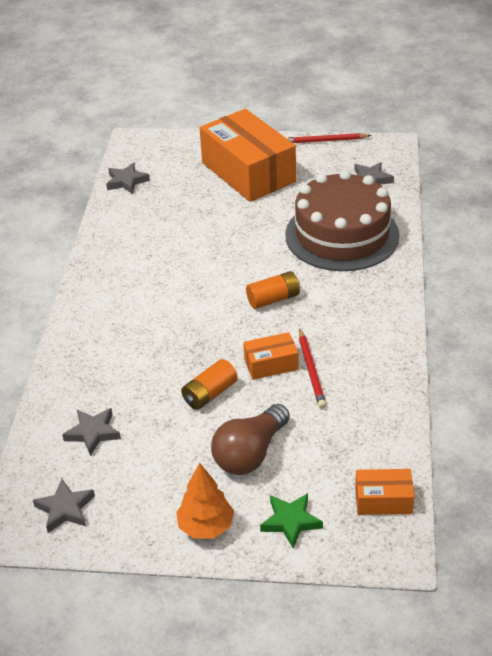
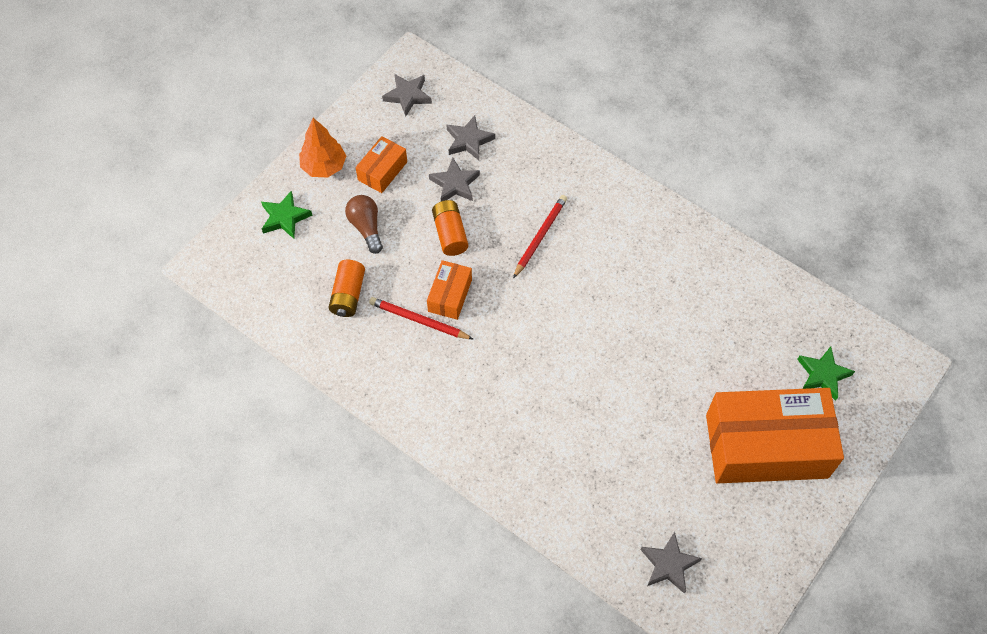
camera: 120 degrees right, 20 degrees up
(126, 181) = (822, 320): grey star -> grey star (455, 184)
(172, 168) = (822, 375): none -> green star
(250, 453) = (366, 227): brown light bulb -> brown light bulb, size x0.66
(273, 299) = (532, 346): orange battery -> orange battery (348, 295)
(325, 141) = (784, 571): red pencil -> red pencil (540, 237)
(342, 235) = (587, 467): brown cake -> none
(383, 500) = (252, 285): orange box -> orange box (382, 171)

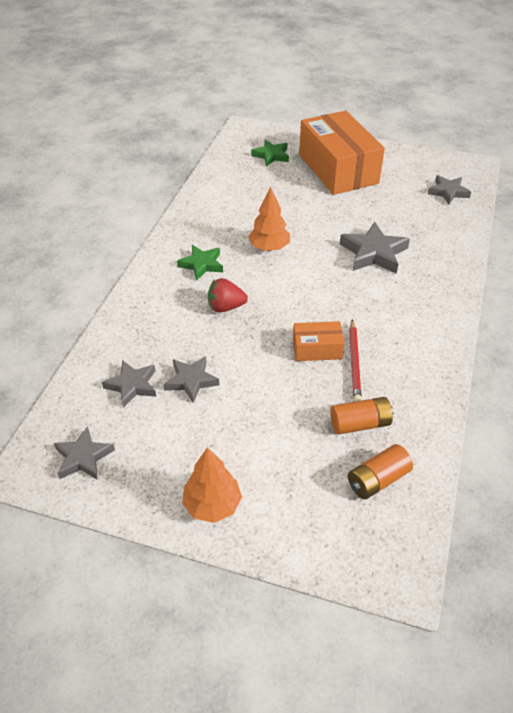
camera: 110 degrees left, 15 degrees down
(285, 218) = (298, 518): green star -> green star (202, 265)
(366, 227) = (275, 436): brown light bulb -> none
(382, 171) = (197, 446): orange box -> none
(450, 234) = (251, 367): orange battery -> orange battery (377, 480)
(540, 237) = (226, 307): red pencil -> red strawberry
(574, 411) = (373, 253): none -> grey star
(622, 306) = (269, 248): none -> orange tree

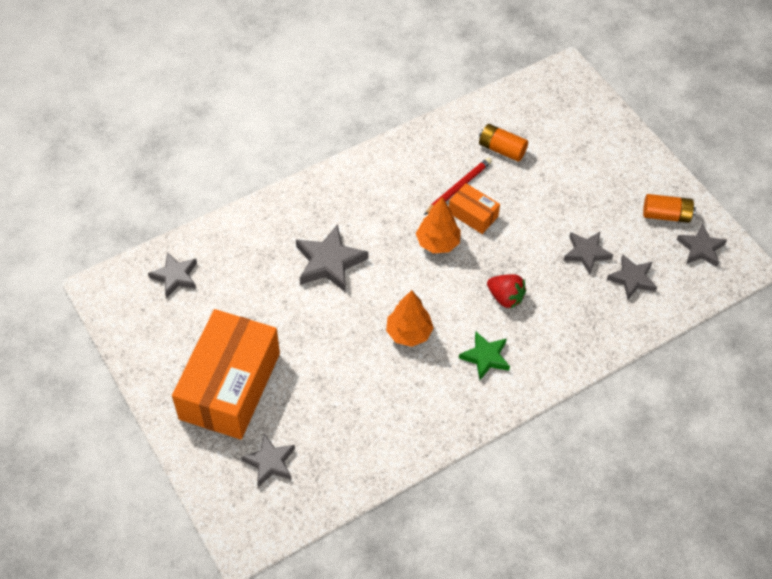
camera: 140 degrees left, 10 degrees up
(212, 505) = (638, 167): orange tree -> orange tree (437, 243)
(271, 155) = (270, 462): green star -> grey star
(377, 480) = (527, 116): orange battery -> orange battery (666, 215)

